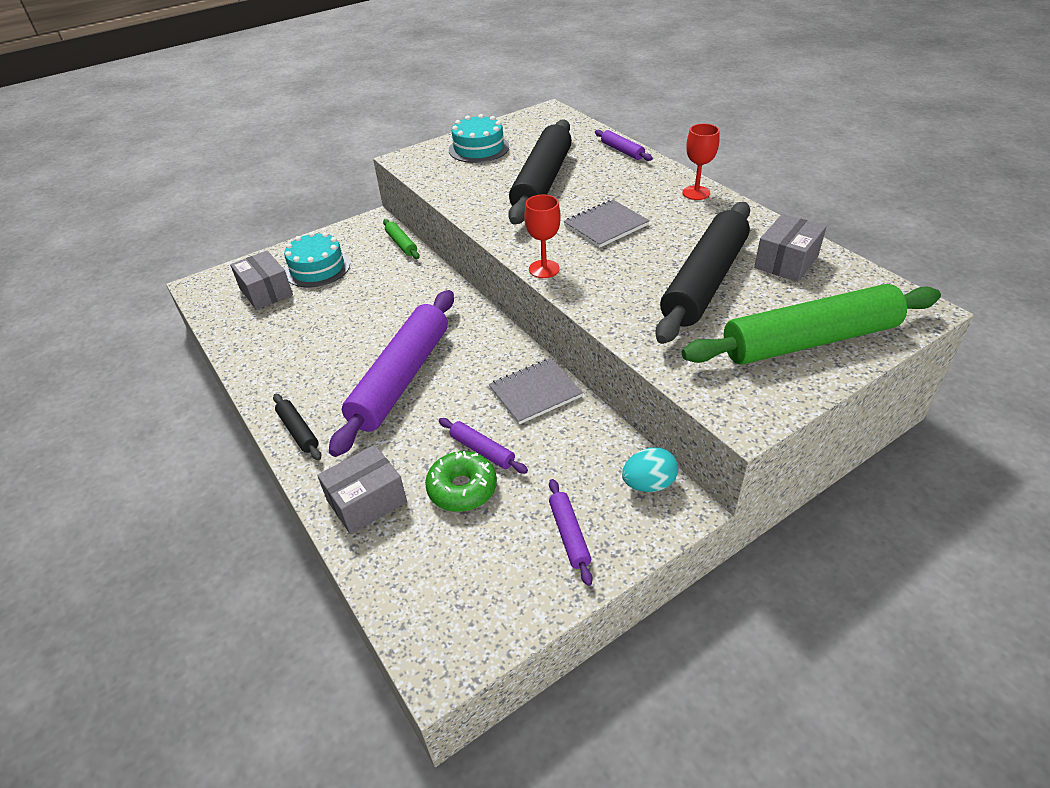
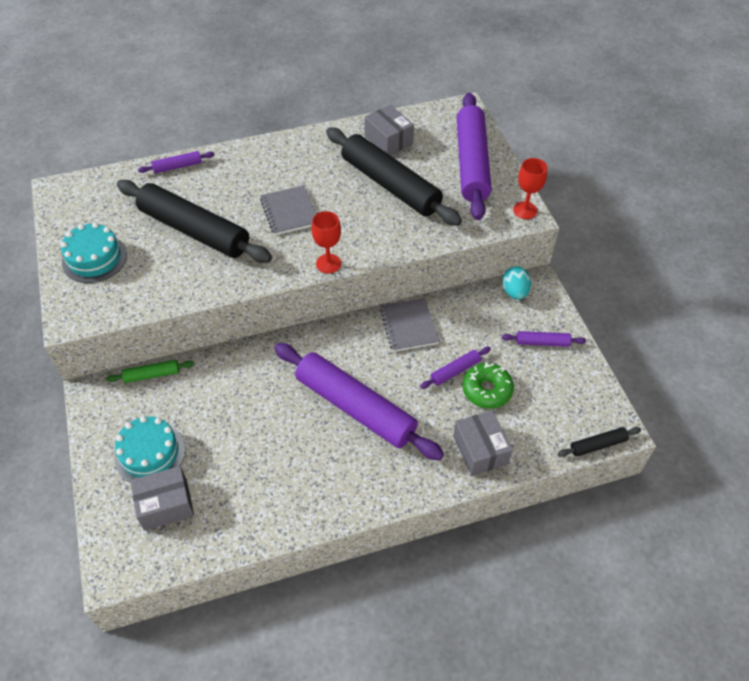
camera: 75 degrees left, 10 degrees up
(298, 431) = (389, 490): black rolling pin -> black rolling pin (598, 445)
(696, 193) = (275, 149): red goblet -> red goblet (525, 210)
(809, 340) = (471, 163): green rolling pin -> purple rolling pin

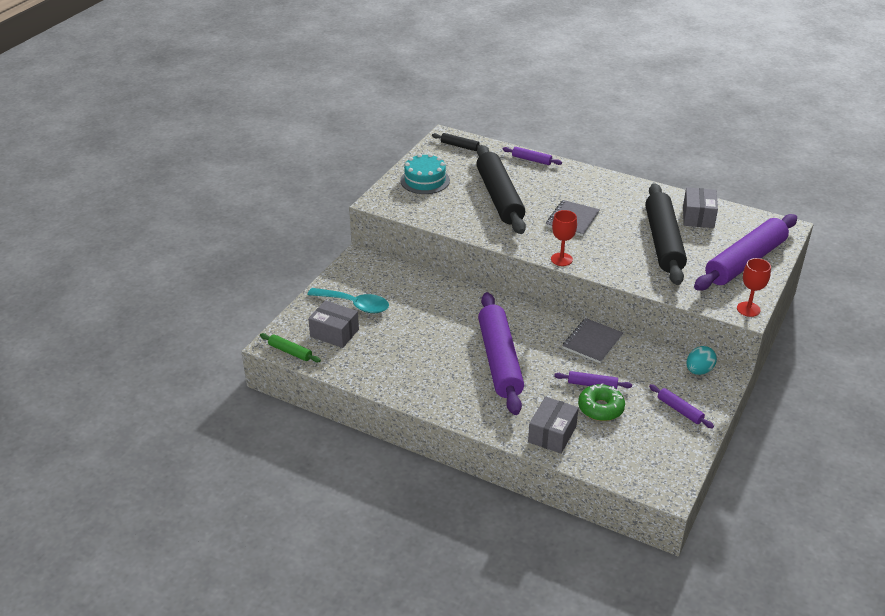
camera: 45 degrees right, 15 degrees down
(150, 453) = (355, 305): turquoise cake -> turquoise spoon
(152, 375) = (400, 269): green rolling pin -> green rolling pin (290, 352)
(598, 445) = (641, 488): black rolling pin -> black rolling pin (459, 146)

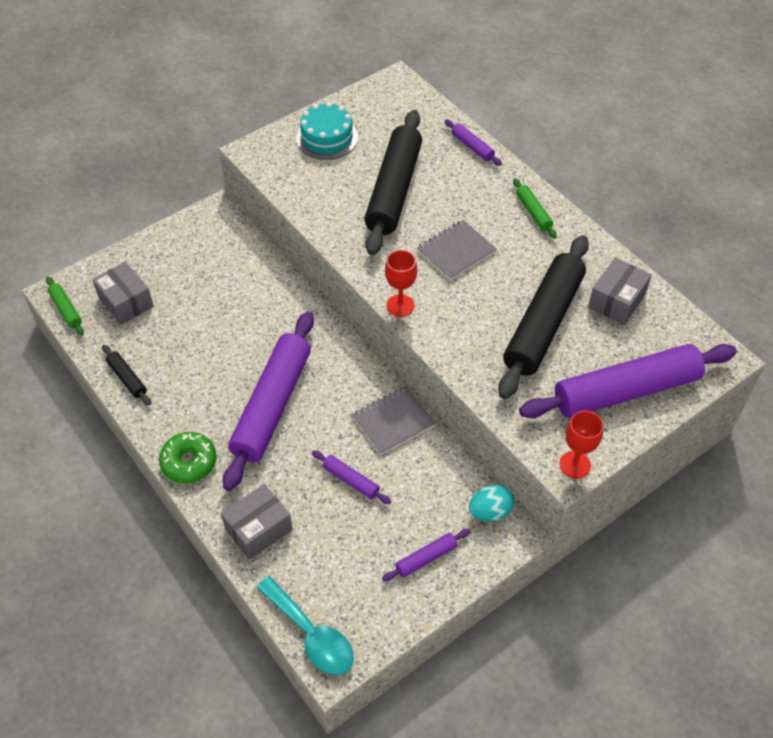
camera: 25 degrees right, 15 degrees up
(355, 305) = (172, 272): turquoise spoon -> turquoise spoon (311, 635)
(459, 146) = (402, 100): black rolling pin -> black rolling pin (127, 378)
(600, 408) = (337, 517): green donut -> green donut (189, 462)
(604, 185) = (533, 212): none -> green rolling pin
(679, 410) = (426, 558): purple rolling pin -> purple rolling pin turned 75 degrees clockwise

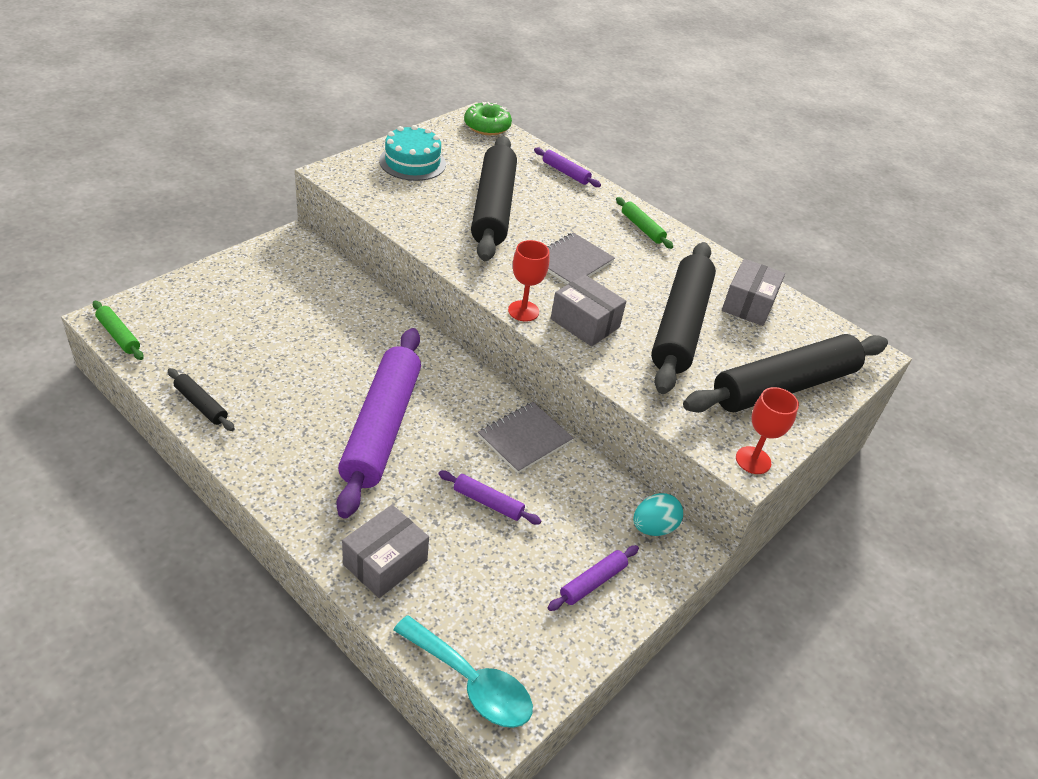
camera: 15 degrees left, 10 degrees down
(126, 302) = (193, 327): grey box -> grey box (585, 323)
(189, 462) = (288, 492): green donut -> green donut (487, 126)
(626, 391) = (784, 386): purple rolling pin -> black rolling pin

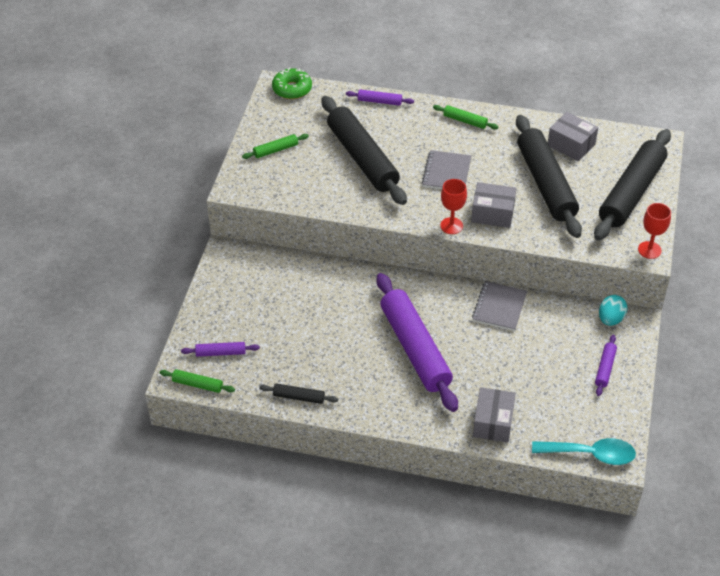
camera: 25 degrees left, 5 degrees up
(412, 162) = (276, 150): turquoise cake -> green rolling pin
(488, 502) = (514, 357): purple rolling pin -> purple rolling pin (220, 353)
(748, 304) = (571, 145): grey box -> grey box turned 45 degrees counterclockwise

